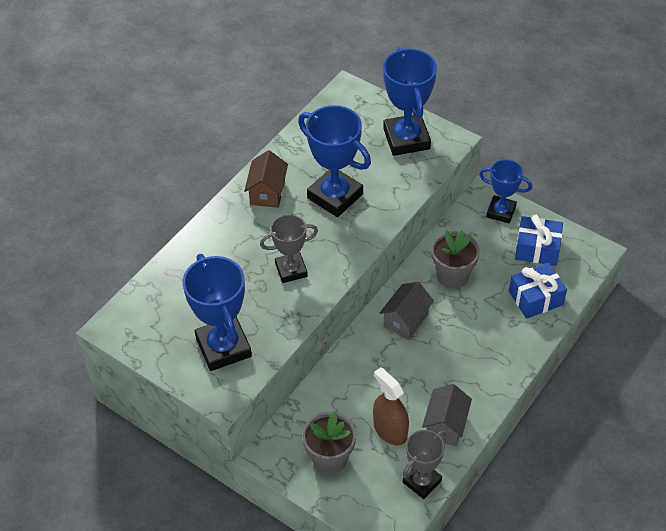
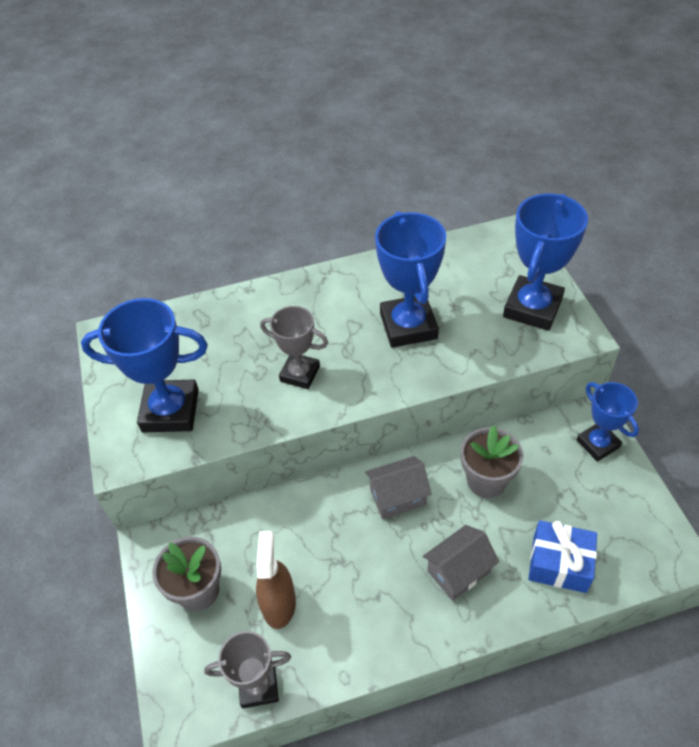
camera: 40 degrees right, 0 degrees up
(223, 347) = (170, 411): blue trophy -> blue trophy turned 75 degrees clockwise
(267, 192) = (349, 288): brown house -> none
(445, 425) = (337, 640): grey house -> grey house (458, 571)
(537, 249) = (607, 508): blue gift -> none

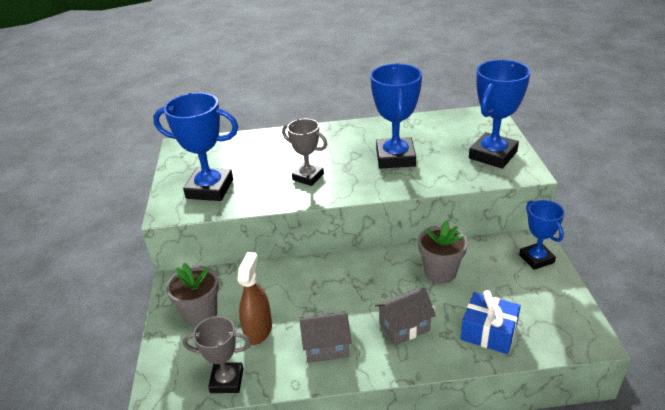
camera: 10 degrees right, 15 degrees down
(397, 497) = (368, 275): grey house -> grey house (326, 347)

